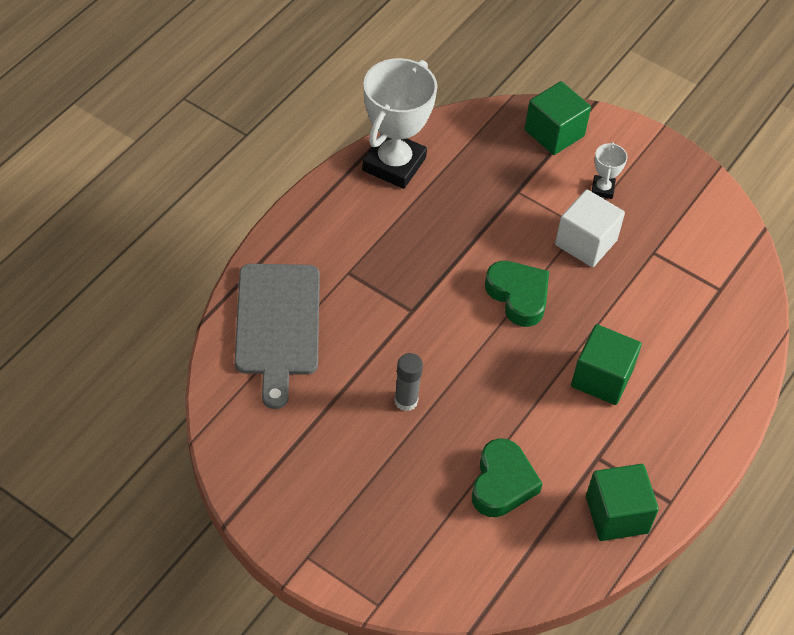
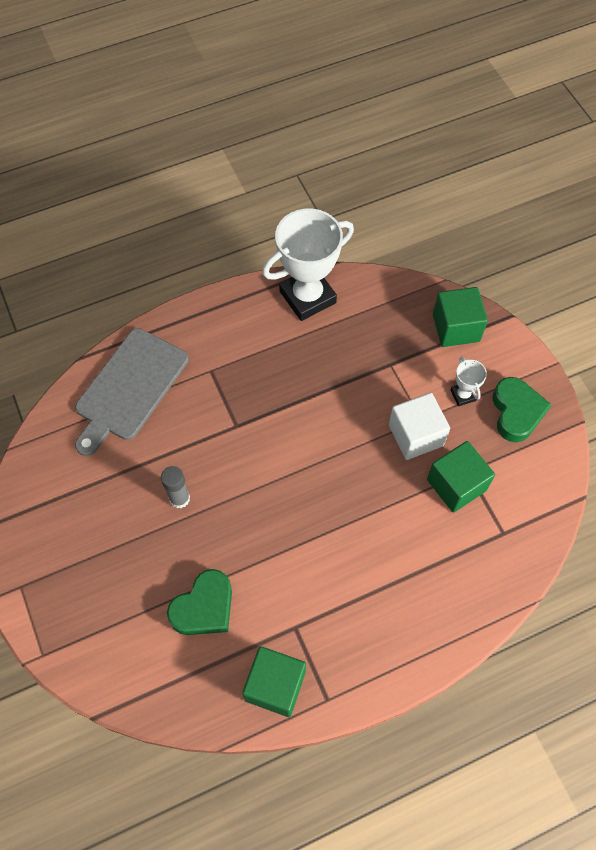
camera: 35 degrees right, 10 degrees up
(518, 296) = (328, 454): green heart -> green heart (516, 412)
(601, 378) = (346, 560): green cube -> green cube (456, 485)
(602, 189) = (463, 395): white trophy -> white trophy turned 60 degrees counterclockwise

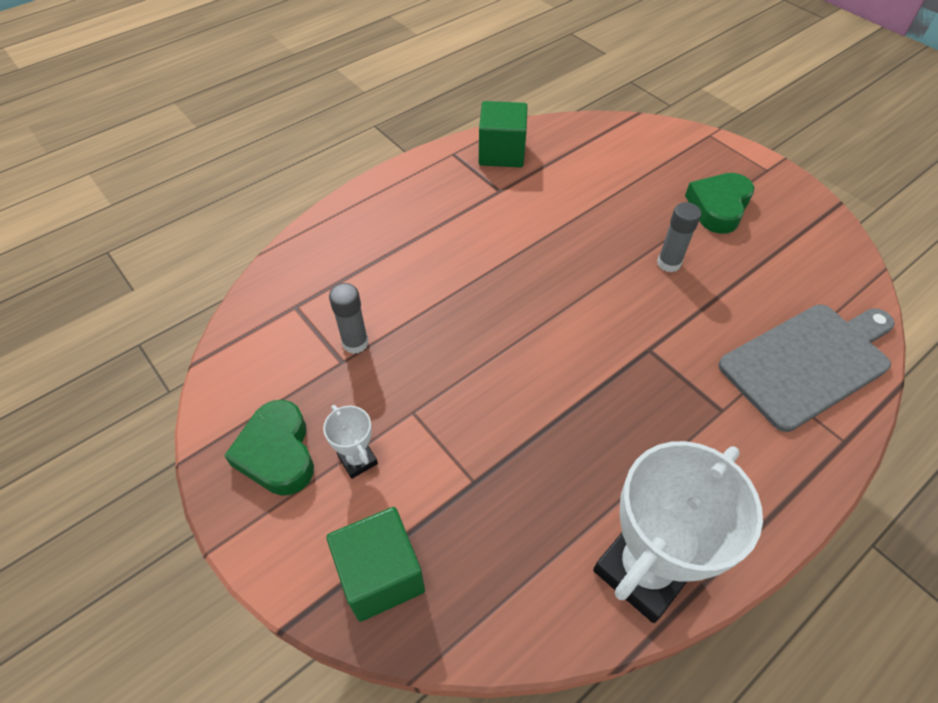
camera: 165 degrees right, 10 degrees down
(129, 388) = (809, 362): grey cutting board -> grey cutting board turned 45 degrees clockwise
(204, 607) = (591, 187): green heart -> green heart (718, 207)
(416, 435) = (416, 389): white cube -> none
(456, 485) = (355, 343): green cube -> grey glue stick

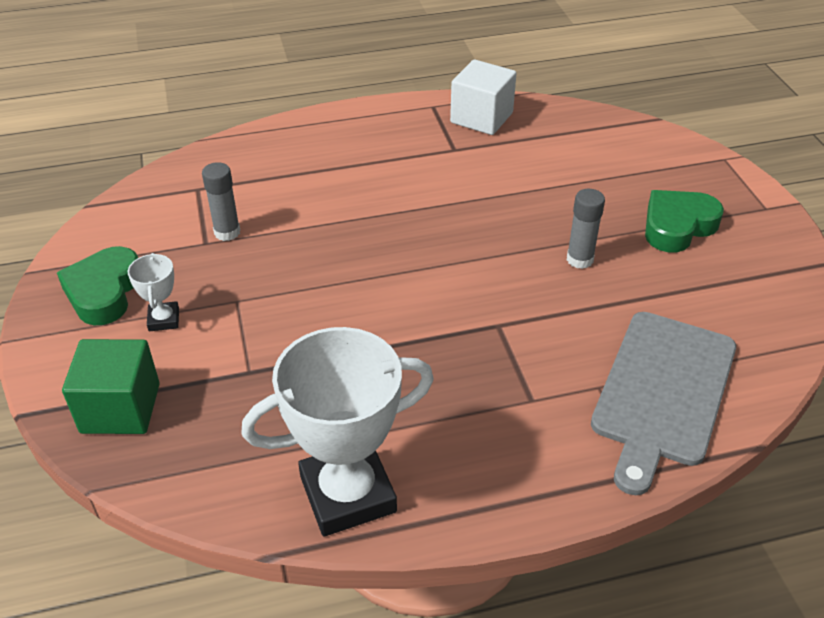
camera: 25 degrees right, 10 degrees down
(501, 153) = (481, 118): green cube -> white cube
(809, 362) = (662, 392): grey cutting board -> grey cutting board turned 120 degrees clockwise

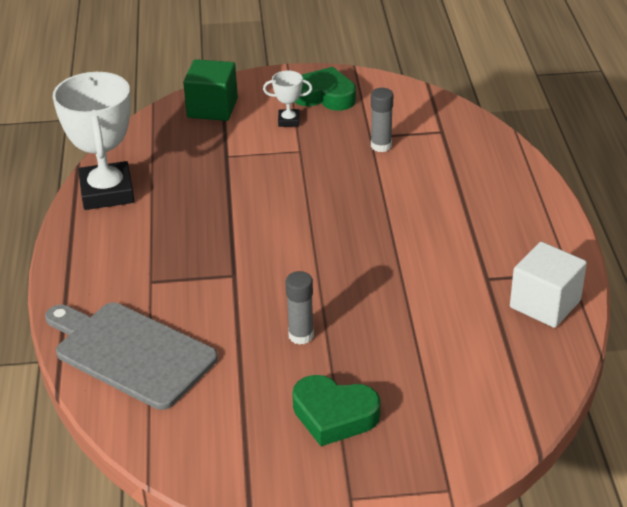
camera: 100 degrees right, 5 degrees down
(677, 226) = (334, 415): green heart -> green heart turned 135 degrees clockwise

